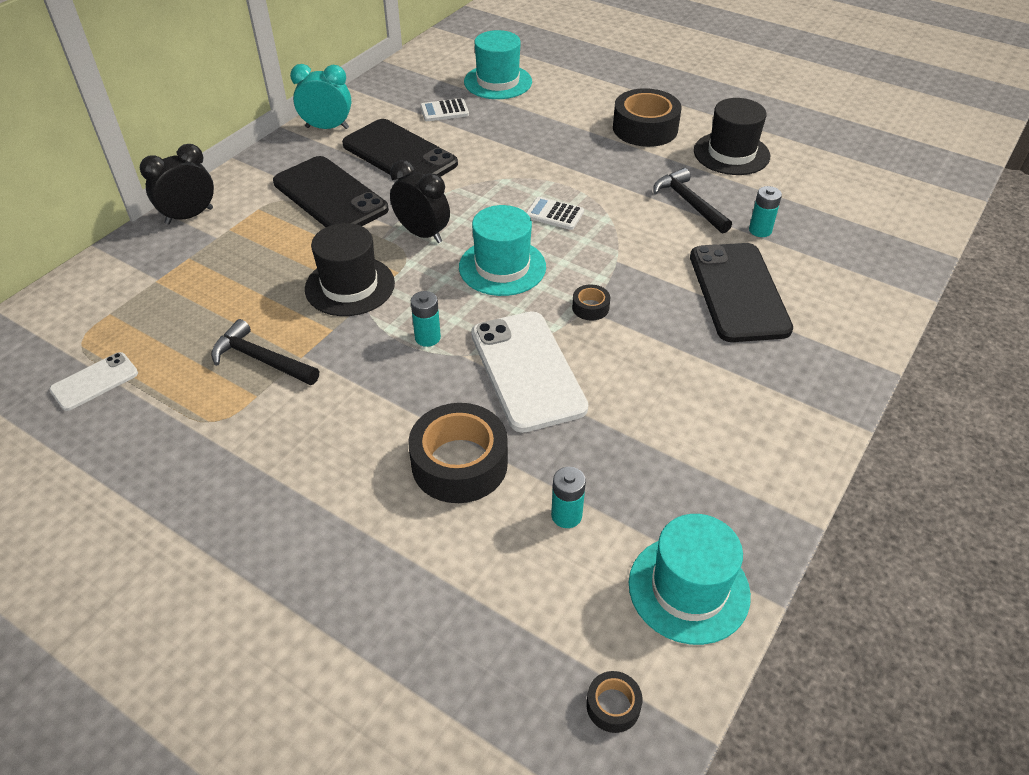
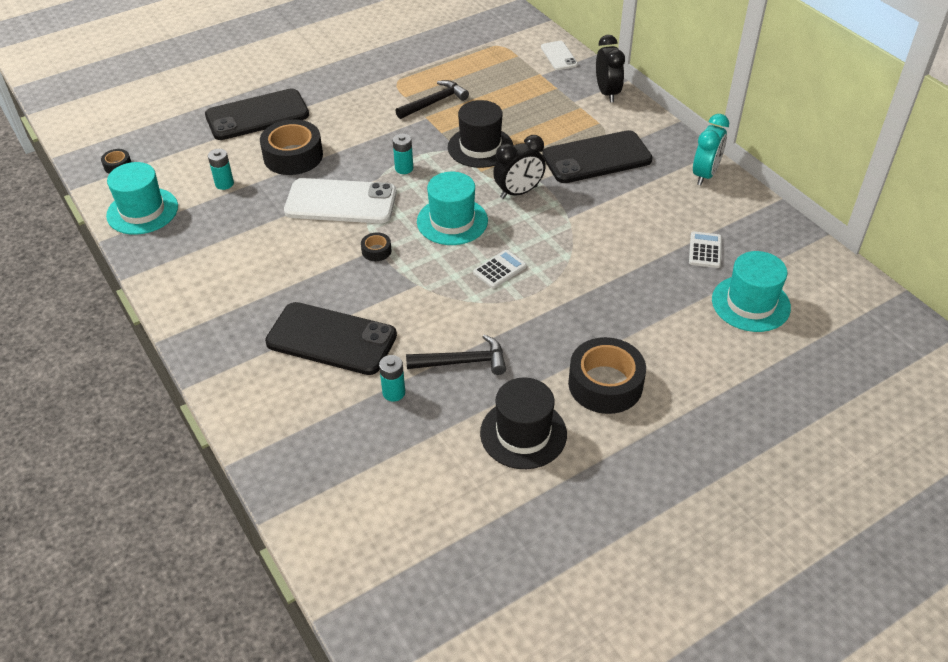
camera: 115 degrees right, 0 degrees up
(94, 382) = (459, 47): white phone -> white phone (559, 56)
(399, 154) = (640, 205): black phone -> black phone (257, 115)

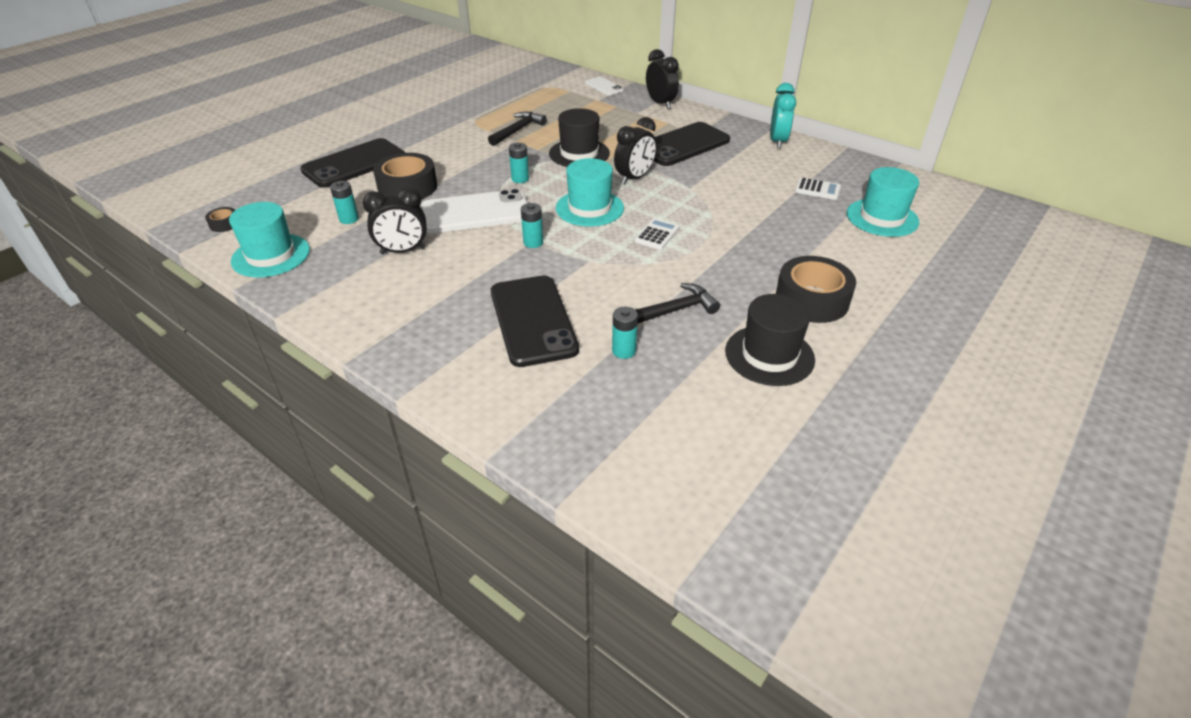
camera: 20 degrees left, 5 degrees down
(255, 233) = (403, 251): none -> black clock
(331, 339) = (533, 320): black phone -> black phone turned 75 degrees clockwise
(376, 251) = (533, 242): black tape -> turquoise battery
(705, 250) = (817, 189): white calculator -> white calculator turned 120 degrees clockwise

